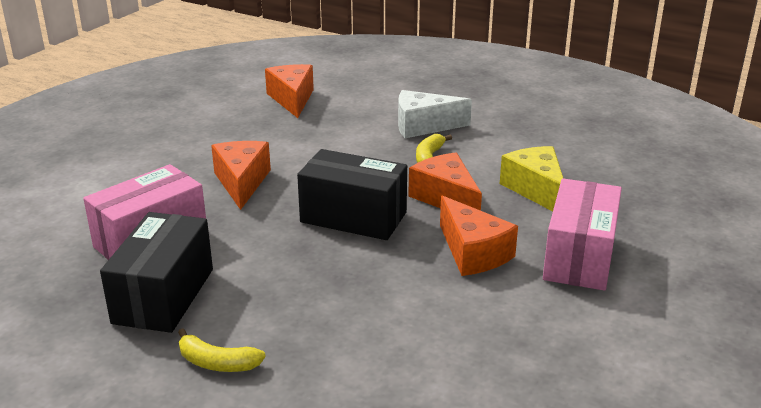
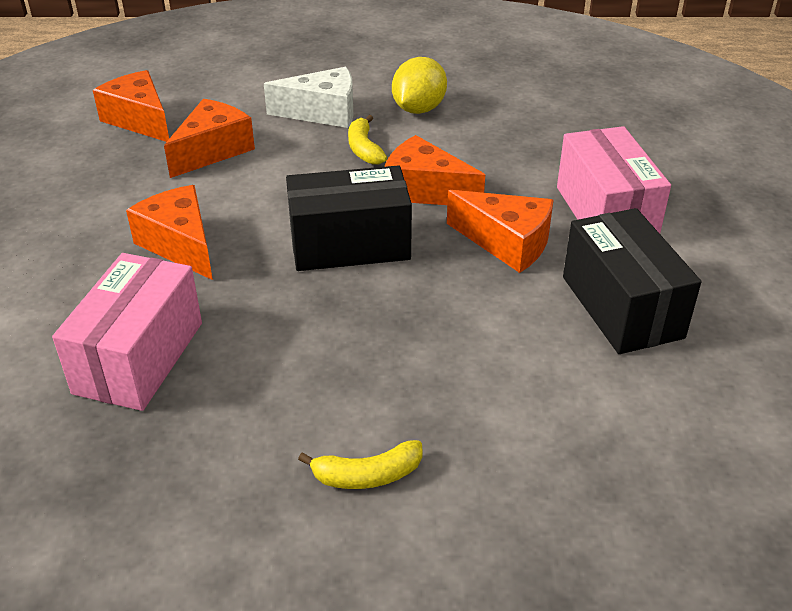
camera: 30 degrees left, 10 degrees up
(163, 296) = (225, 421): black box -> black box (621, 307)
(321, 130) = (212, 150): none -> orange cheese
(423, 126) = (323, 112): white cheese -> white cheese turned 150 degrees counterclockwise
(499, 142) = (418, 109): none -> yellow lemon
(536, 190) = (501, 152): yellow cheese -> none

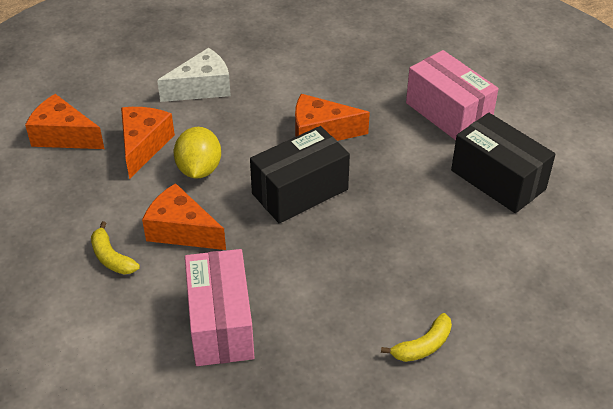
camera: 25 degrees left, 5 degrees up
(364, 149) = (255, 111): yellow banana -> yellow banana (111, 257)
(418, 109) = (270, 65): yellow lemon -> yellow lemon (199, 169)
(507, 243) = (401, 156): orange cheese -> none

